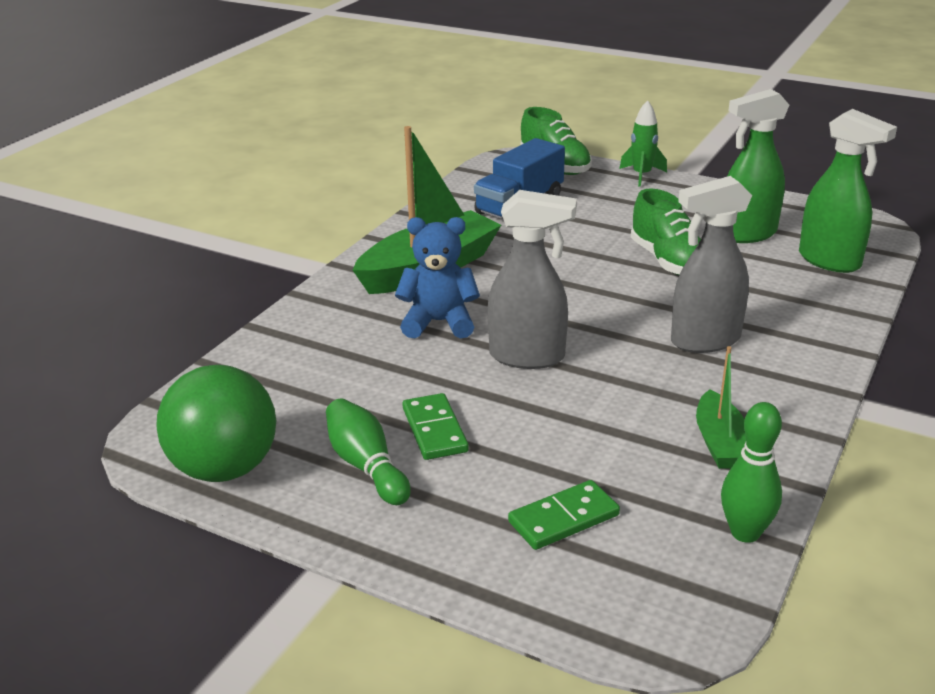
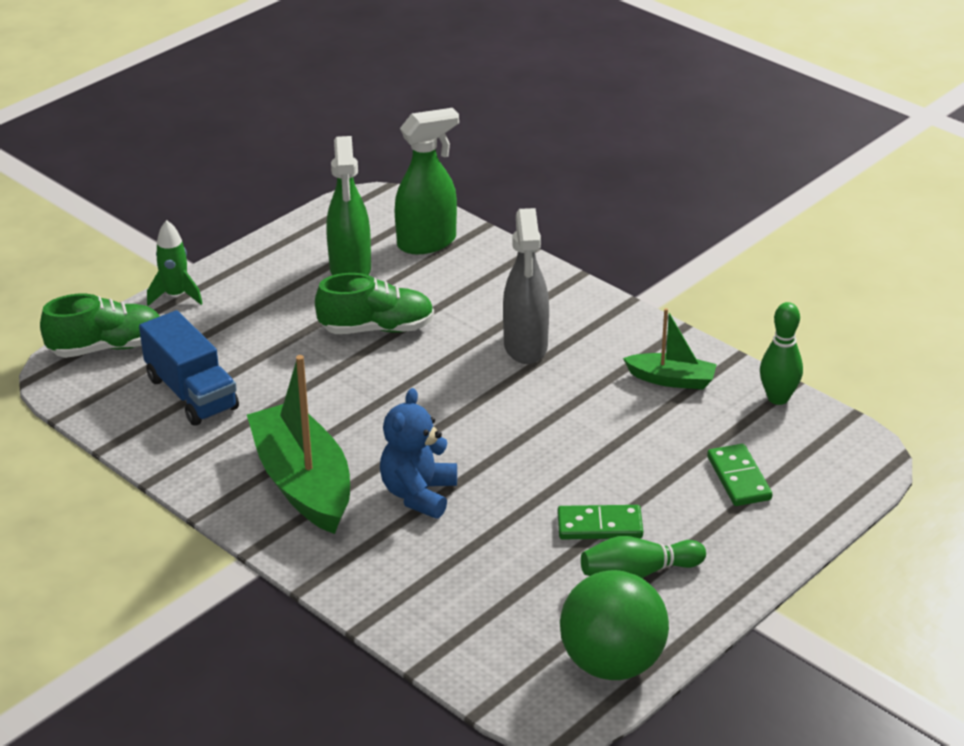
camera: 75 degrees left, 5 degrees up
(528, 357) = (506, 450): grey spray bottle -> none

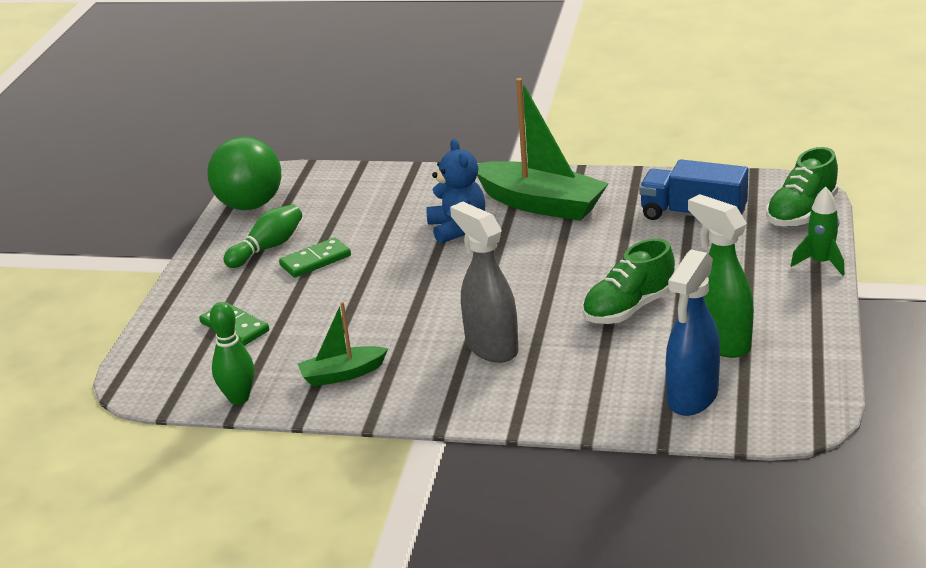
camera: 150 degrees right, 5 degrees down
(427, 243) = (692, 398): green spray bottle -> blue spray bottle

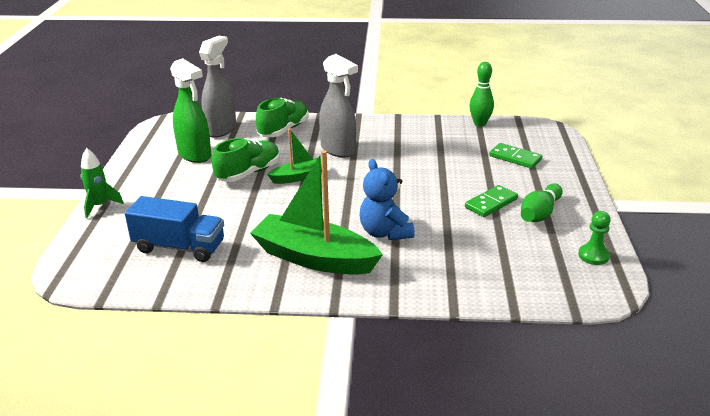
camera: 170 degrees right, 0 degrees up
(250, 205) = (593, 256): green ball -> green pawn
(342, 374) = (425, 135): green boat -> green boat (298, 177)
(692, 398) = (221, 129): blue spray bottle -> grey spray bottle
(801, 213) = (86, 249): green shoe -> green shoe (283, 130)

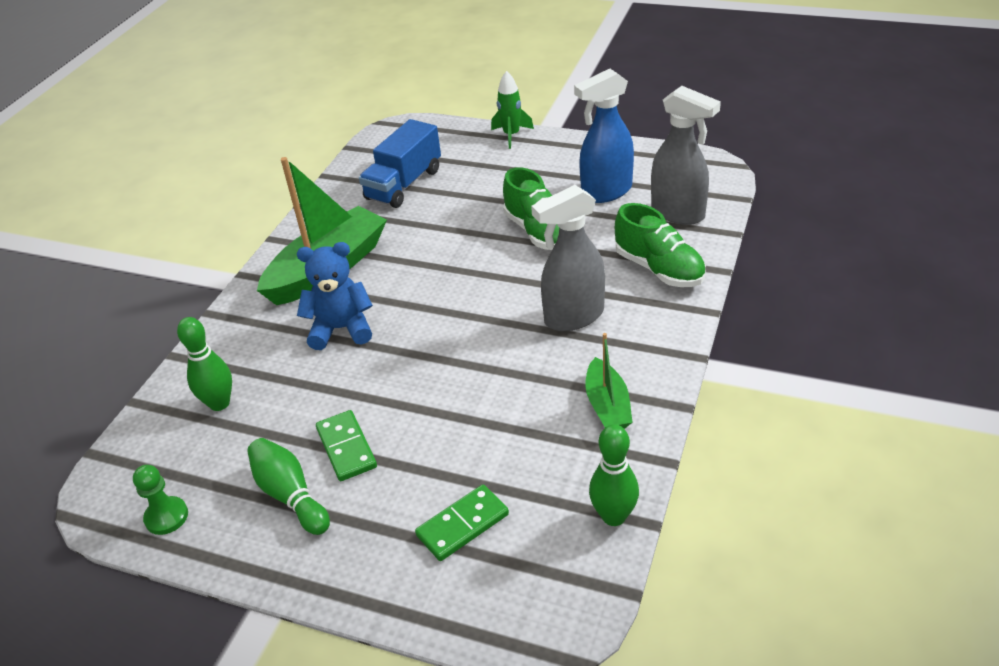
camera: 110 degrees right, 10 degrees up
(195, 155) = (606, 192): green spray bottle -> blue spray bottle
(298, 177) = (510, 272): green boat -> green boat (607, 405)
(488, 267) = (219, 403): none -> green bowling pin

